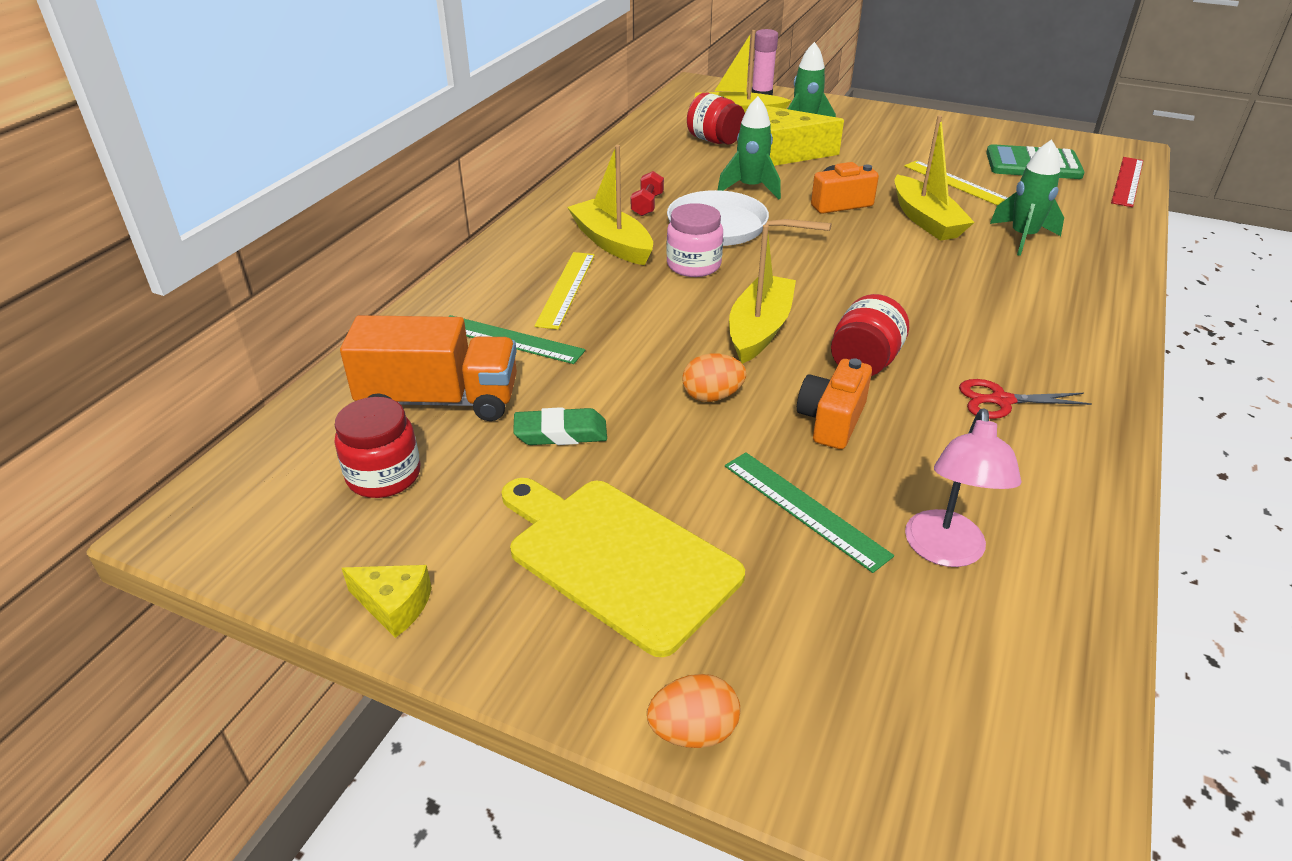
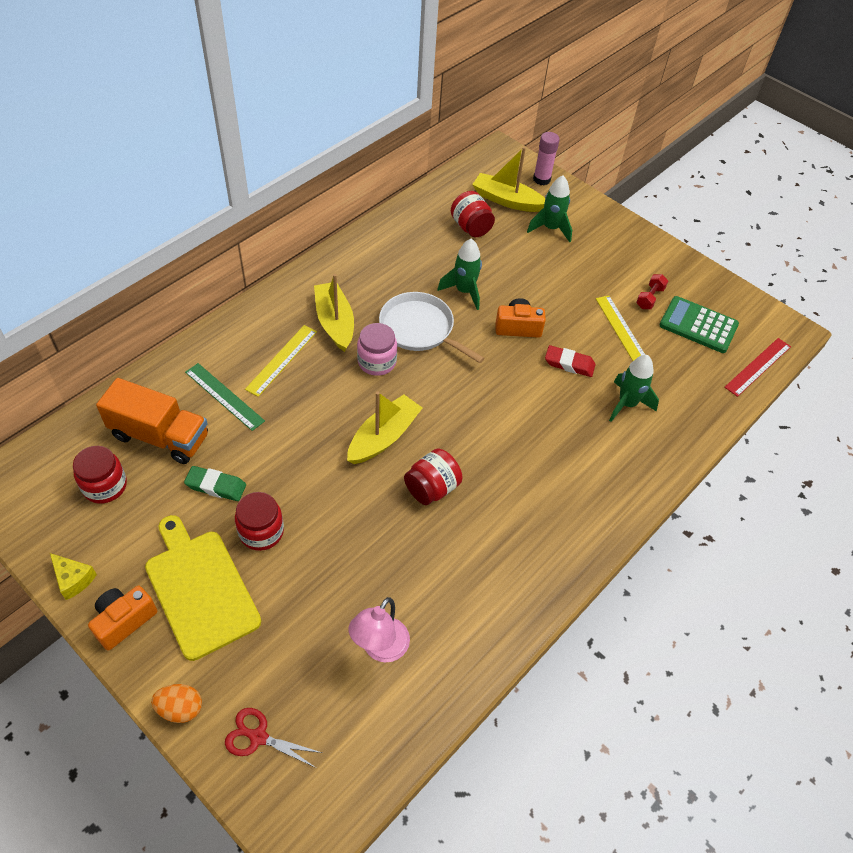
camera: 15 degrees right, 15 degrees up
(647, 205) = (380, 289): red dumbbell -> red dumbbell (649, 298)
(665, 466) = (261, 532): none -> red jar
(712, 396) = (320, 486): orange egg -> none
(784, 153) = (514, 257): yellow cheese -> none
(804, 509) = (321, 591): green ruler -> none
(831, 421) = (379, 530): orange camera -> orange camera (124, 621)
(926, 220) = (569, 364): yellow boat -> red eraser
(1000, 401) = (496, 549): red scissors -> red scissors (258, 737)

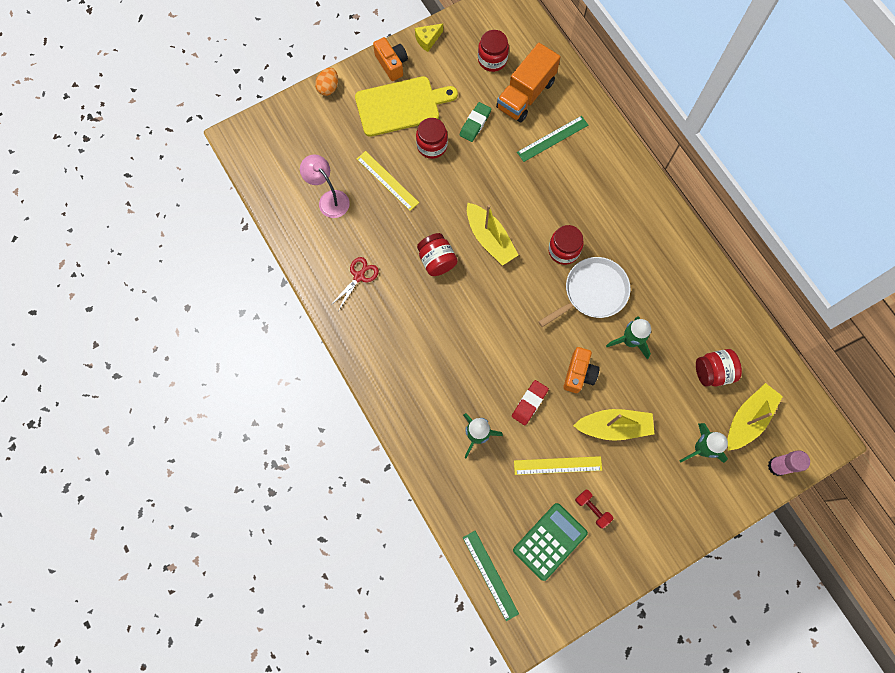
camera: 110 degrees right, 20 degrees up
(258, 737) = (299, 124): red scissors -> red scissors (359, 276)
(282, 360) = (580, 182): yellow ruler -> yellow ruler (387, 181)
(335, 322) = (612, 228): yellow boat -> yellow boat (614, 426)
(377, 362) = (563, 250): pink jar -> red jar
(758, 367) = (490, 575): red ruler -> green ruler

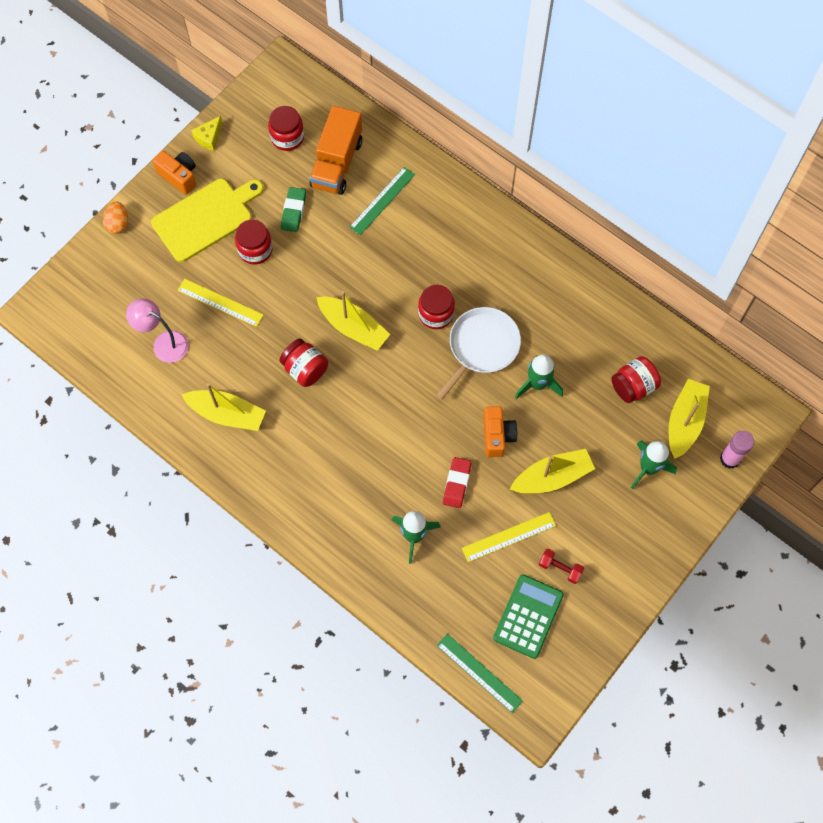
camera: 20 degrees left, 5 degrees down
(359, 276) = (227, 414): red scissors -> yellow boat

